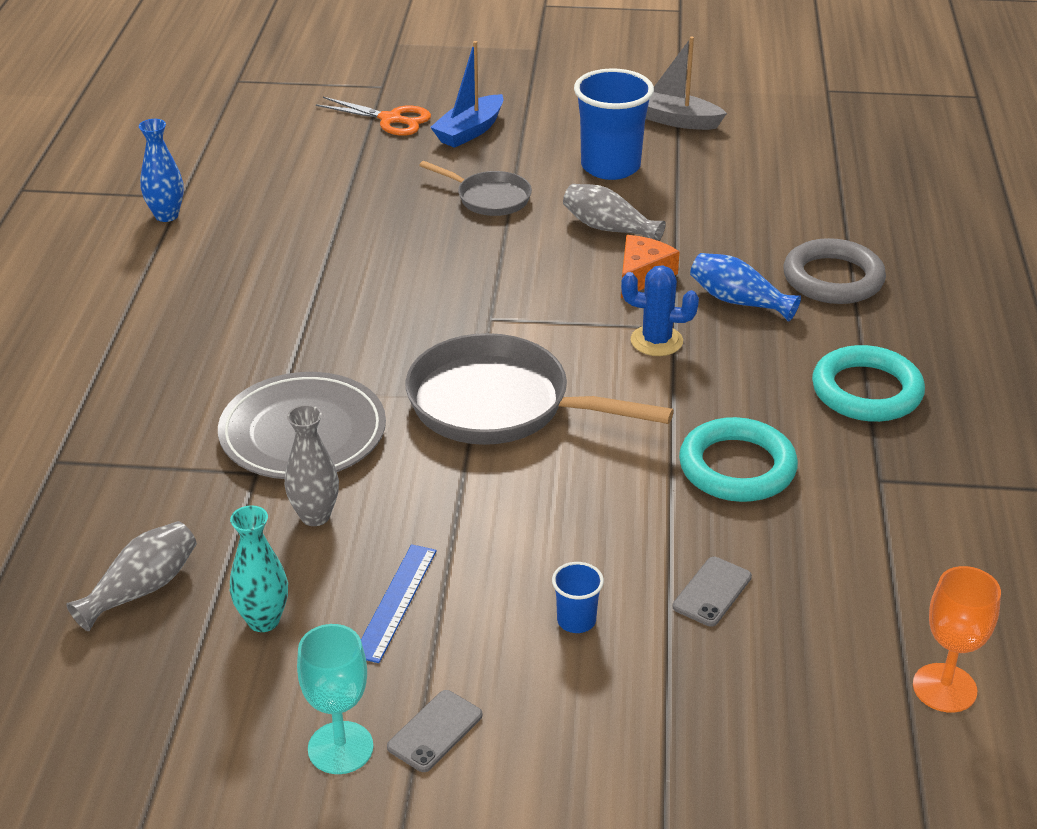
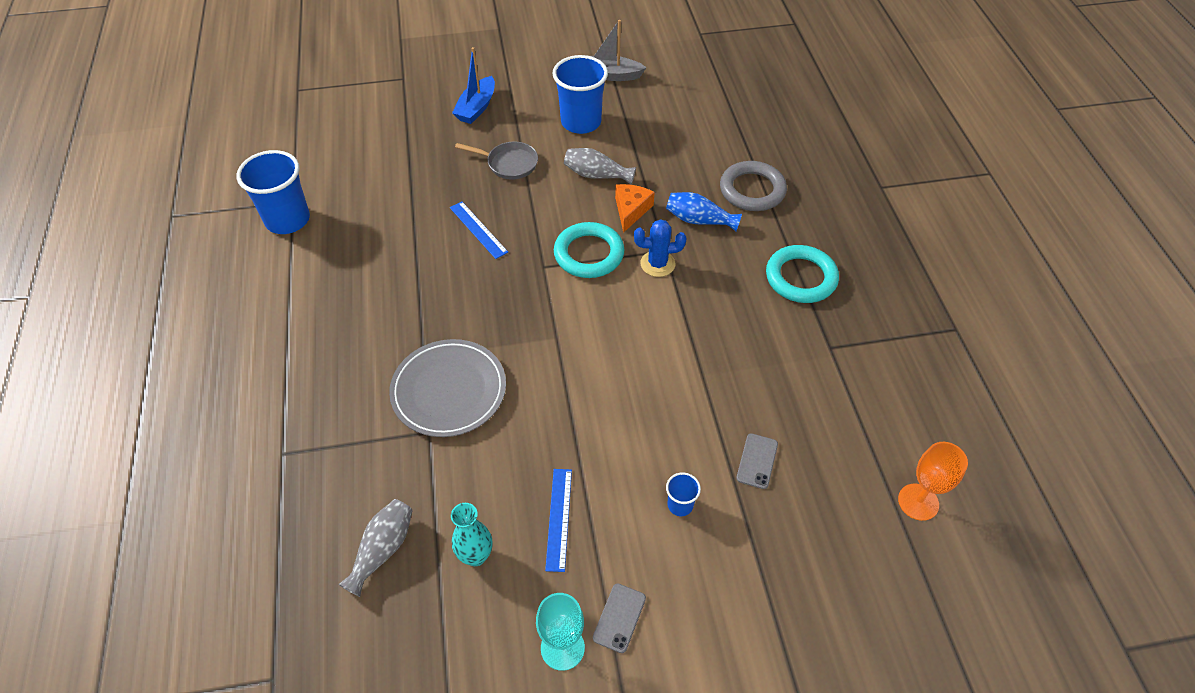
camera: 15 degrees left, 15 degrees up
(166, 215) = (288, 220): blue vase -> blue cup
(315, 516) = (481, 459): grey vase -> none
(390, 119) = (418, 107): orange scissors -> none
(416, 264) = (478, 229): none -> blue ruler
(499, 404) = (573, 338): grey pan -> none
(737, 467) = (741, 357): turquoise ring -> turquoise ring (589, 254)

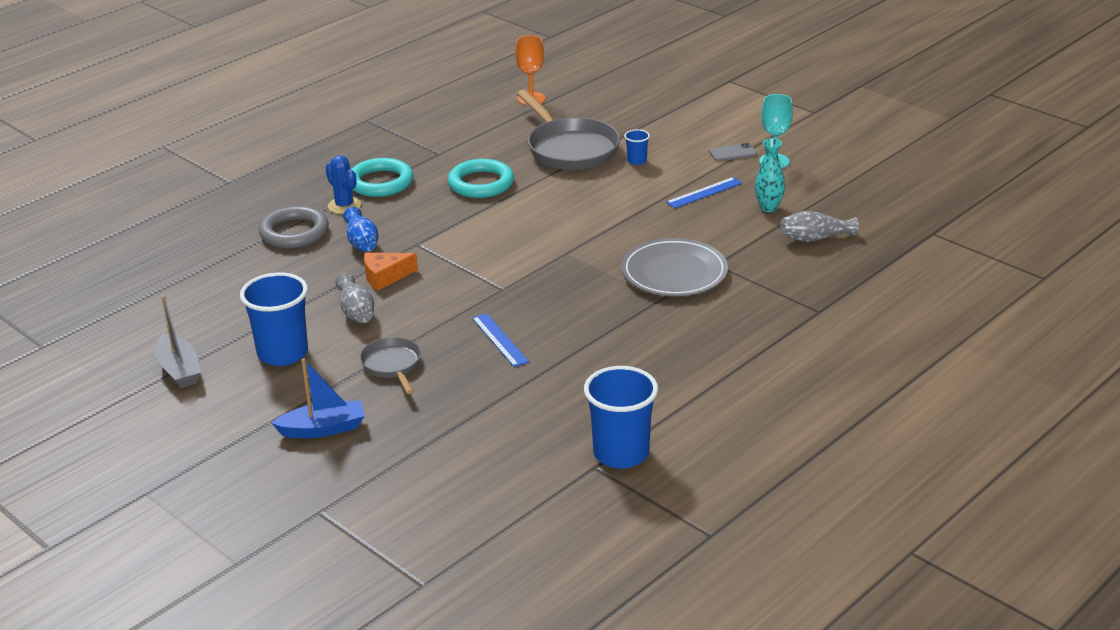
camera: 125 degrees left, 20 degrees down
(478, 229) = (500, 340): blue ruler -> blue ruler turned 45 degrees counterclockwise
(589, 254) = (462, 275): turquoise ring -> turquoise ring (481, 183)
(657, 264) = (436, 241): blue cactus -> blue cactus (344, 206)
(757, 461) = (570, 149): grey phone -> grey pan

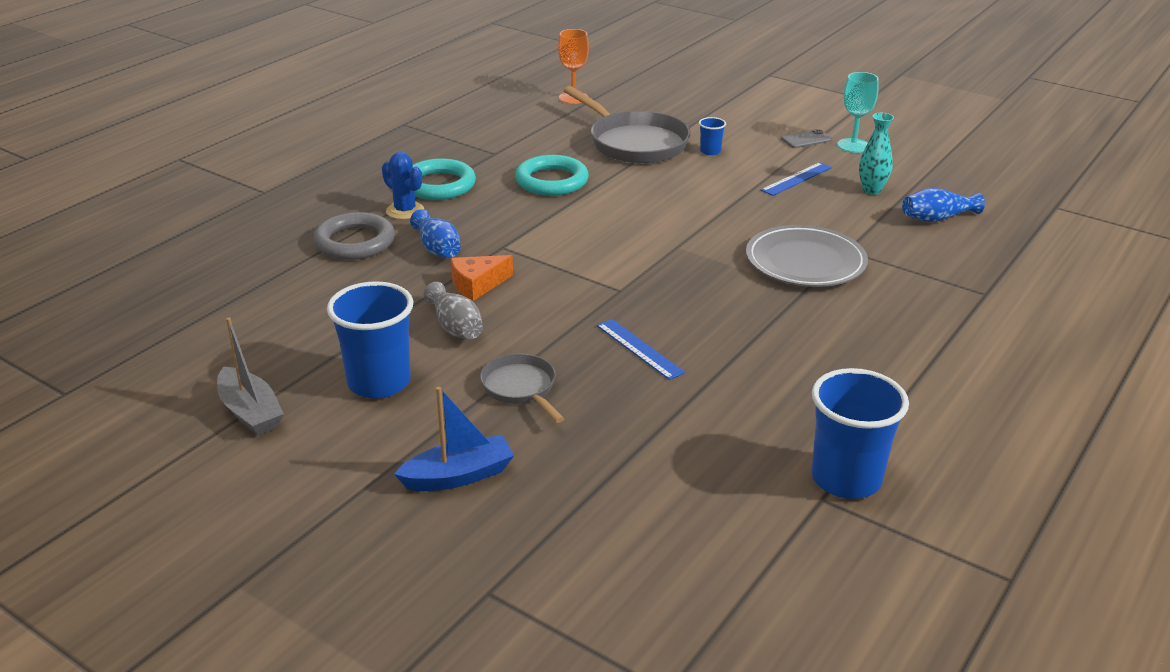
camera: 10 degrees left, 0 degrees up
(815, 238) = (937, 218): grey vase -> blue vase

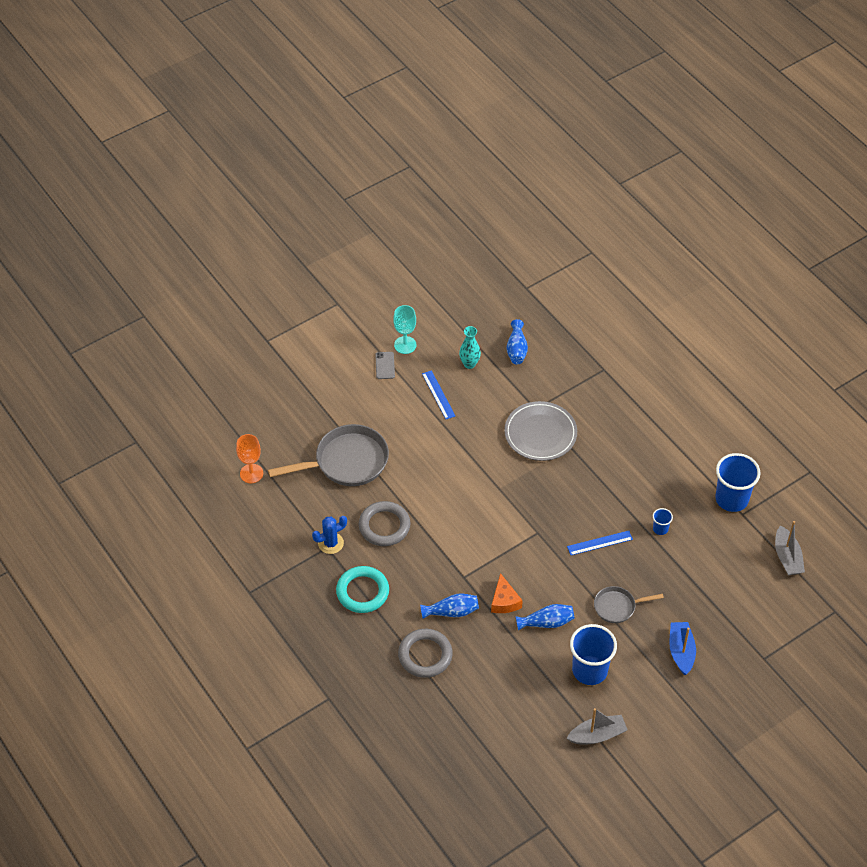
camera: 70 degrees left, 20 degrees up
(405, 211) = (393, 619): blue cactus -> blue cactus (330, 543)
(455, 327) = (547, 622): grey vase -> blue vase
(551, 181) = (384, 526): turquoise ring -> grey ring
(710, 151) = (379, 424): blue cup -> blue cup (660, 529)
(762, 583) = (787, 557): none -> grey boat

